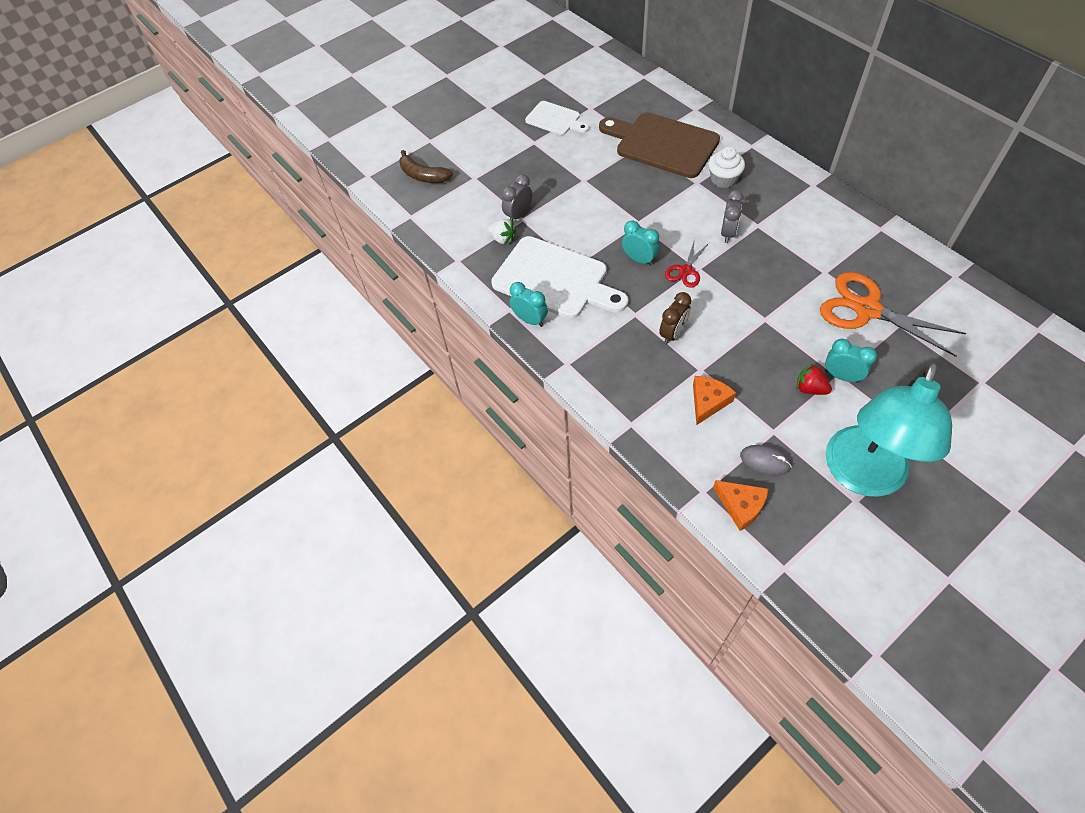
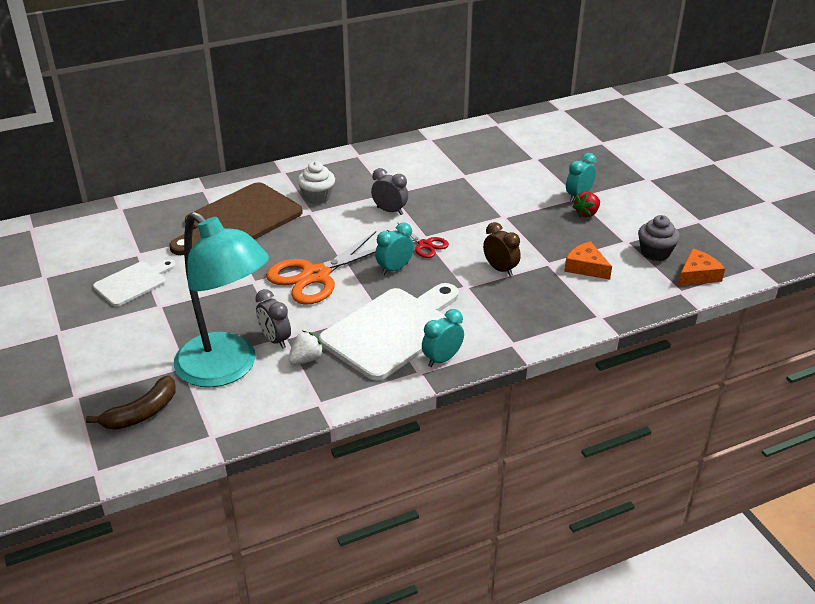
camera: 80 degrees left, 20 degrees down
(765, 461) = (655, 253): grey mouse -> grey cupcake
(861, 476) = (676, 212): turquoise lamp -> turquoise lamp (227, 369)
(867, 309) = (514, 168): orange scissors -> orange scissors (316, 275)

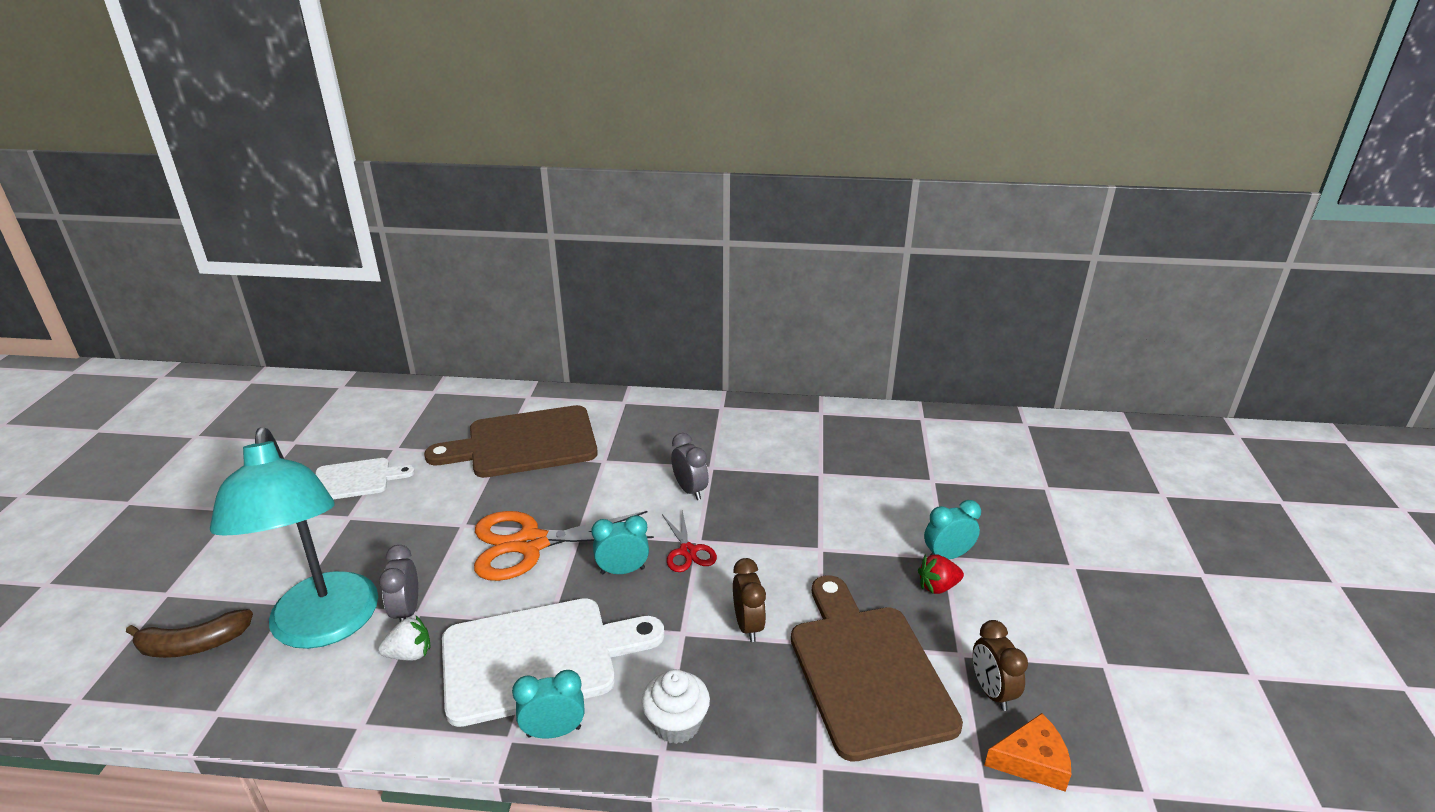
camera: 30 degrees right, 5 degrees down
(317, 197) = (629, 444): white cupcake -> white cupcake (676, 723)
(586, 267) = (867, 672): orange cheese -> brown cutting board
(655, 253) = (991, 691): grey cupcake -> brown clock

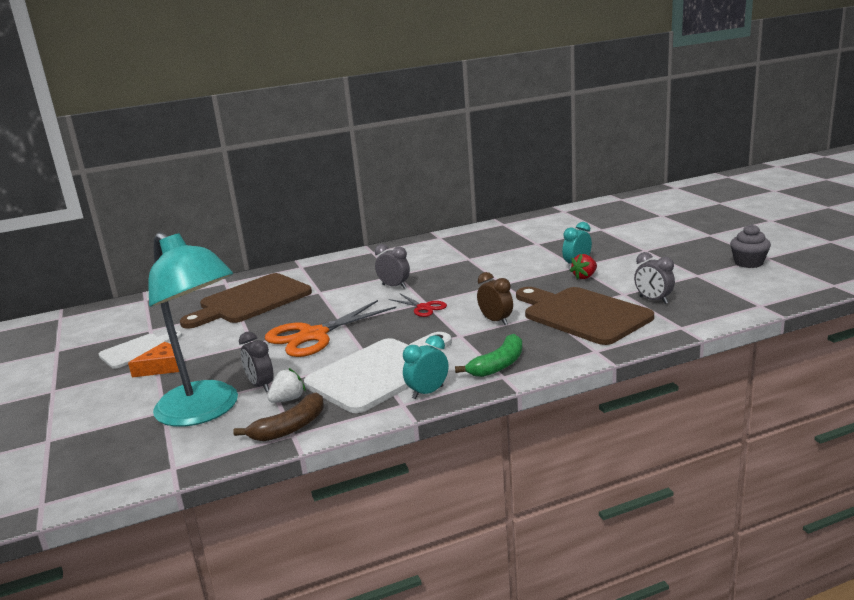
camera: 25 degrees left, 10 degrees down
(193, 645) = (108, 451): brown banana -> brown banana (290, 428)
(622, 570) = (391, 326): turquoise clock -> none
(676, 723) = (498, 365): white cupcake -> green banana
(991, 691) = (653, 300): brown clock -> grey clock
(1032, 761) = (698, 314): orange cheese -> orange cheese (162, 367)
(1212, 676) = (748, 263): none -> grey cupcake

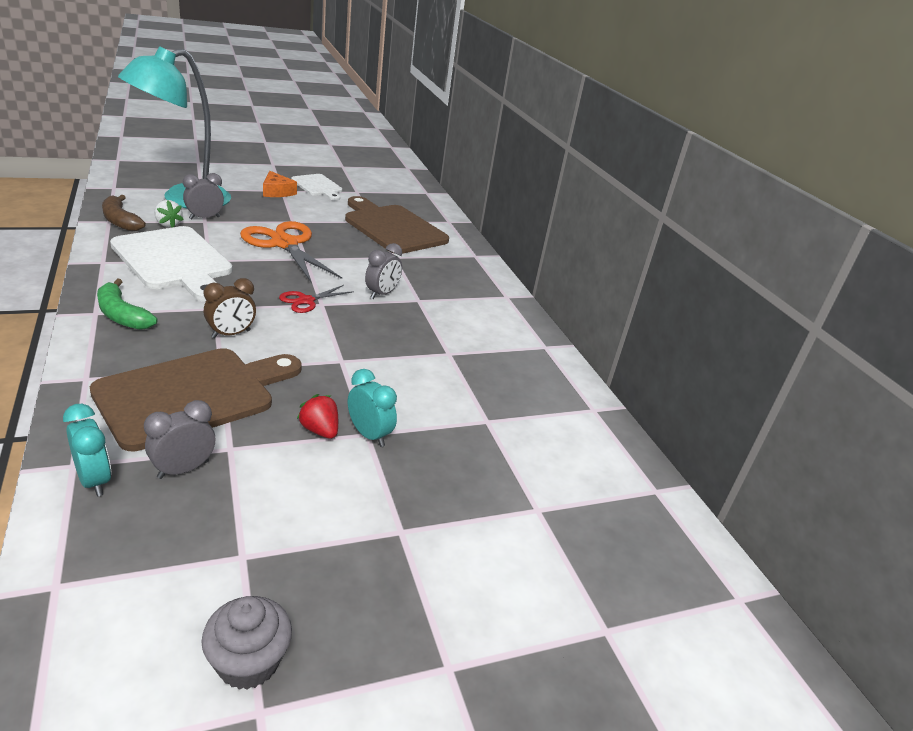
camera: 85 degrees right, 10 degrees up
(428, 392) = (109, 274): turquoise clock -> turquoise clock (94, 480)

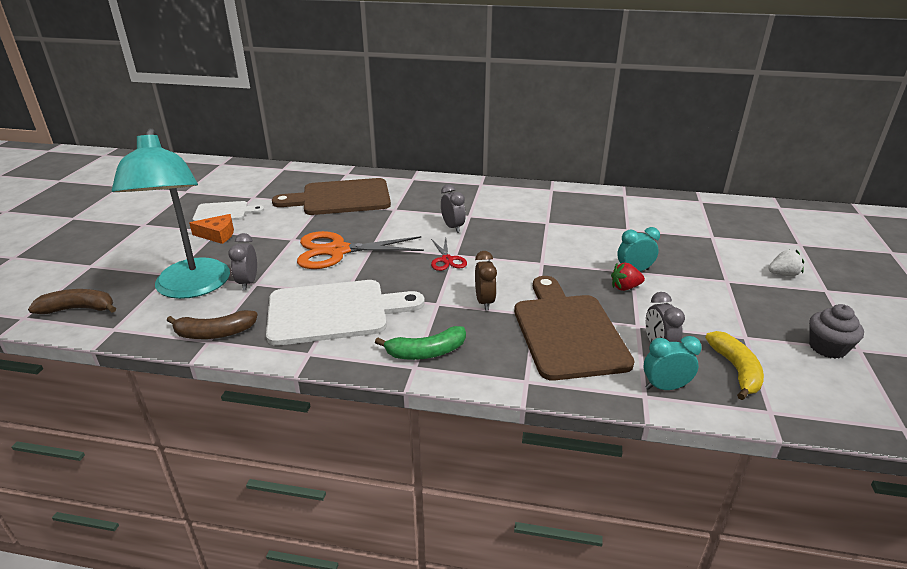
camera: 55 degrees left, 0 degrees up
(135, 172) = (79, 309): none -> brown banana
(150, 547) = (736, 370): none -> yellow banana
(168, 224) = (247, 305): white strawberry -> white strawberry (783, 274)

